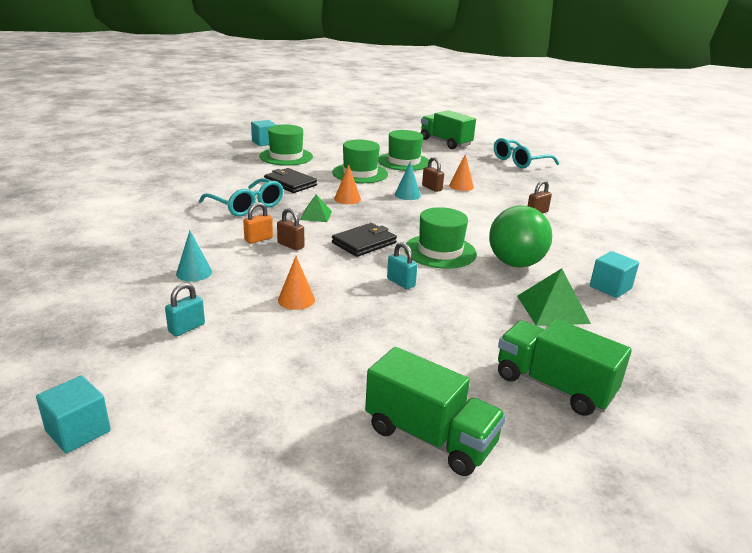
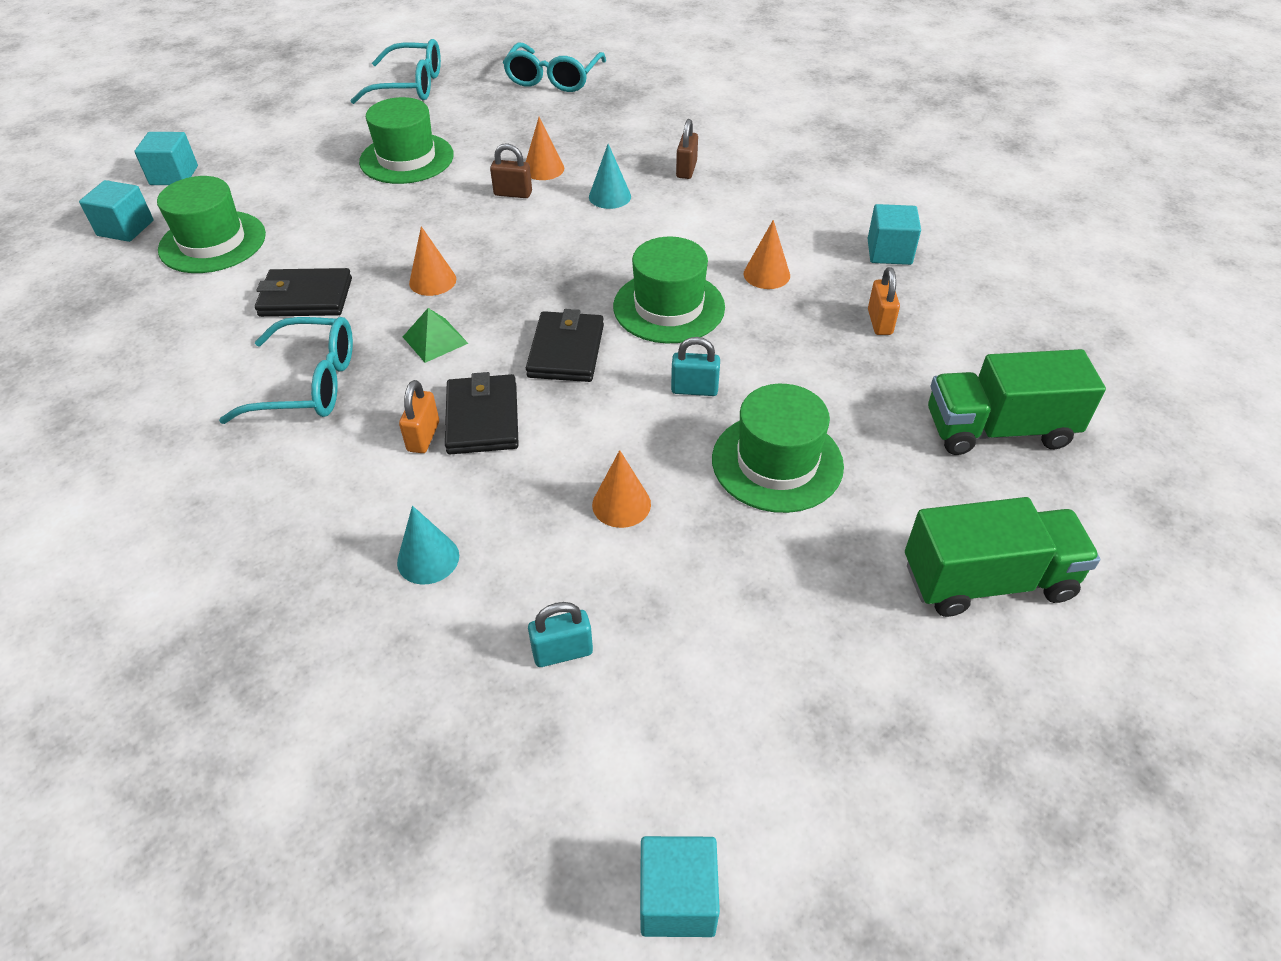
camera: 40 degrees left, 20 degrees up
(186, 328) = (562, 652): turquoise padlock -> turquoise padlock turned 75 degrees clockwise
(290, 245) = (482, 418): brown padlock -> black wallet
(305, 135) = (174, 175): none -> turquoise cube
(360, 173) = (378, 217): green hat -> green hat (777, 462)
(407, 195) = (500, 225): turquoise cone -> turquoise cone (610, 196)
(445, 142) = (410, 86): green truck -> turquoise glasses
(515, 263) = (766, 274): green ball -> orange cone
(553, 309) = (879, 322): green pyramid -> orange padlock

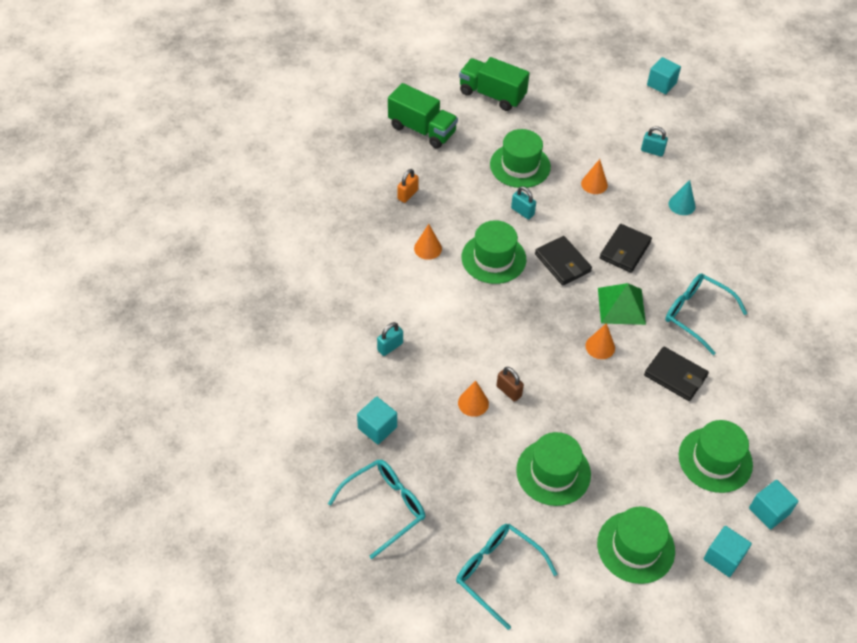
camera: 145 degrees left, 5 degrees up
(279, 147) = (635, 547): none -> green hat
(423, 436) = (656, 256): orange padlock -> none
(435, 340) = (621, 306): green pyramid -> green pyramid, size x1.58
(566, 351) = (562, 263): black wallet -> black wallet turned 75 degrees counterclockwise
(610, 196) = (455, 352): turquoise cone -> none
(686, 170) = (390, 347): brown padlock -> turquoise padlock
(889, 252) = (354, 225): turquoise cube -> turquoise cube (377, 427)

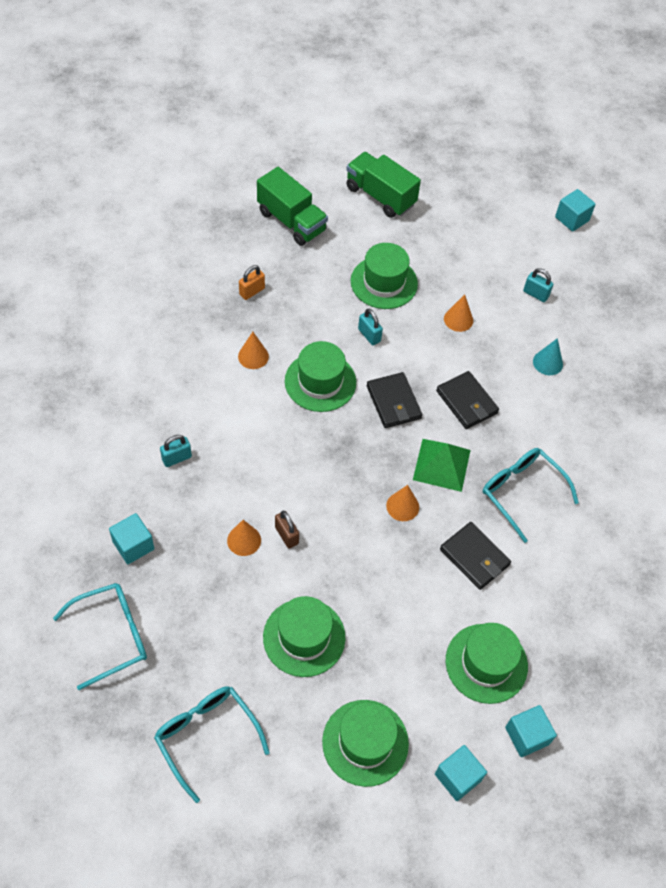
camera: 10 degrees right, 5 degrees up
(625, 250) = (467, 402): black wallet -> black wallet turned 75 degrees counterclockwise

